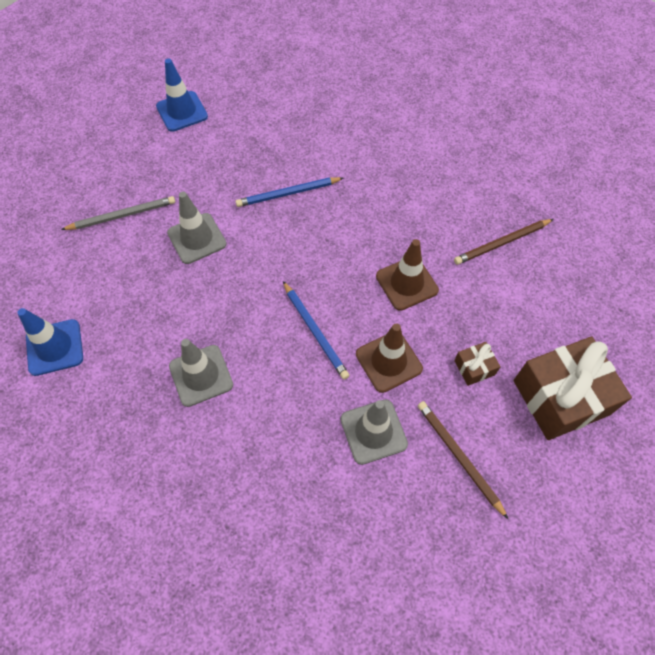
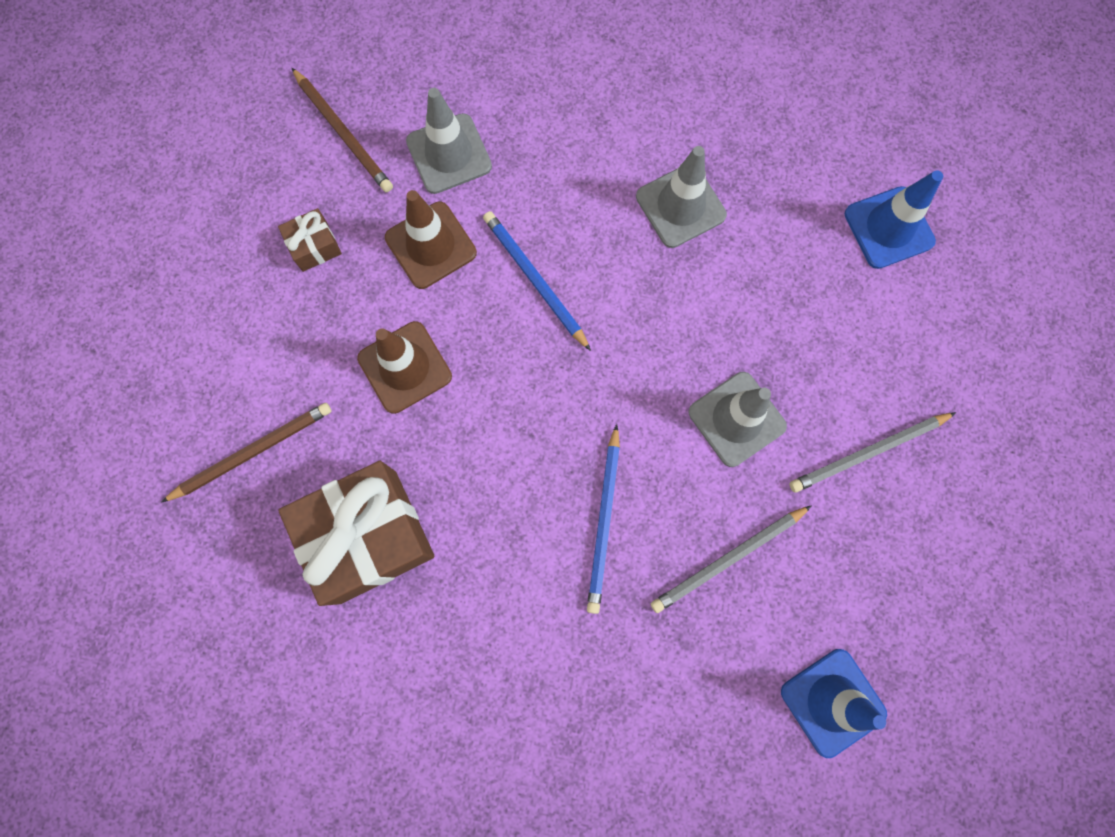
camera: 175 degrees right, 15 degrees up
(220, 172) = (728, 559): none -> grey pencil
(288, 194) = (604, 521): blue pencil -> blue pencil turned 120 degrees clockwise
(560, 397) = (204, 216): brown gift -> brown gift (368, 536)

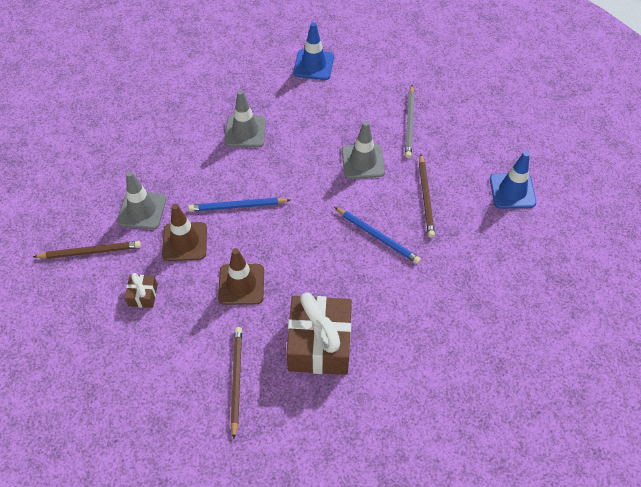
camera: 60 degrees left, 20 degrees down
(728, 559) = (426, 197): grey pencil -> brown pencil

